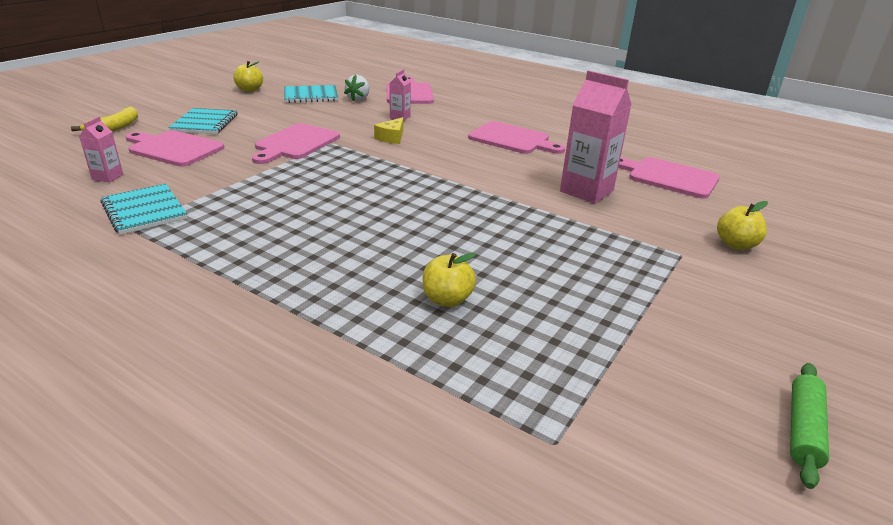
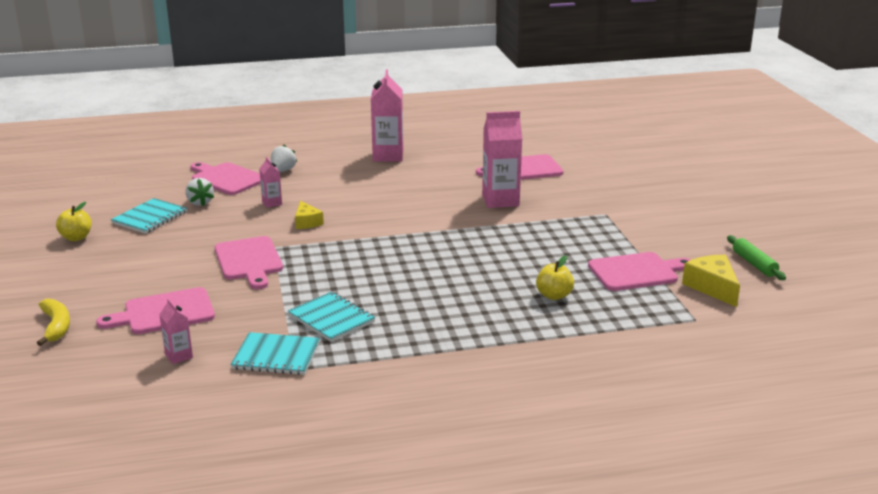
camera: 45 degrees left, 5 degrees down
(205, 123) = (127, 283): turquoise notebook -> turquoise notebook (331, 319)
(456, 102) = (282, 171): none -> white strawberry
(512, 139) = (388, 184): pink cutting board -> pink cutting board (636, 272)
(559, 121) = (388, 156): none -> pink carton
(667, 417) = (712, 287): none -> yellow cheese
(736, 244) = (618, 195): yellow apple -> none

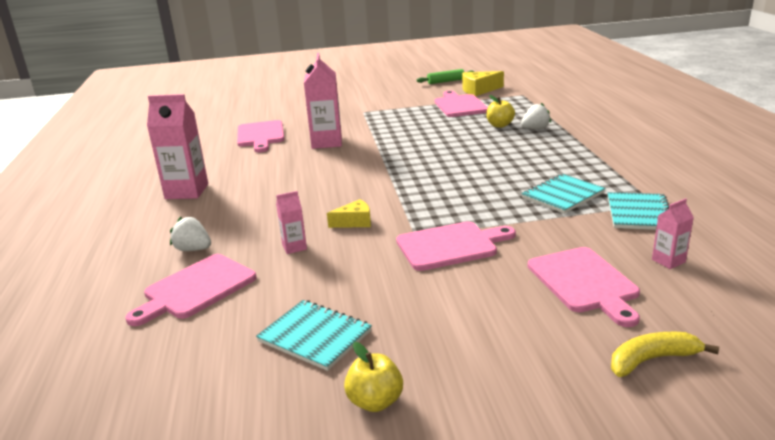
camera: 85 degrees left, 0 degrees up
(200, 202) = (274, 300): white strawberry -> white strawberry (535, 129)

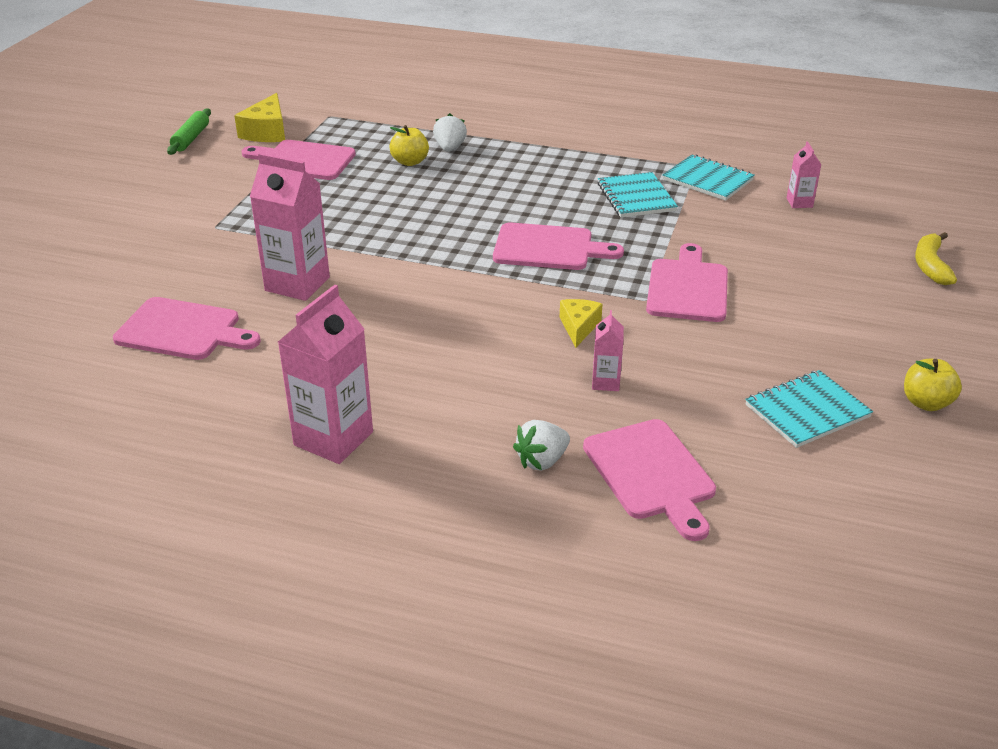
camera: 65 degrees left, 10 degrees up
(584, 282) = (807, 249): pink cutting board -> pink cutting board (548, 248)

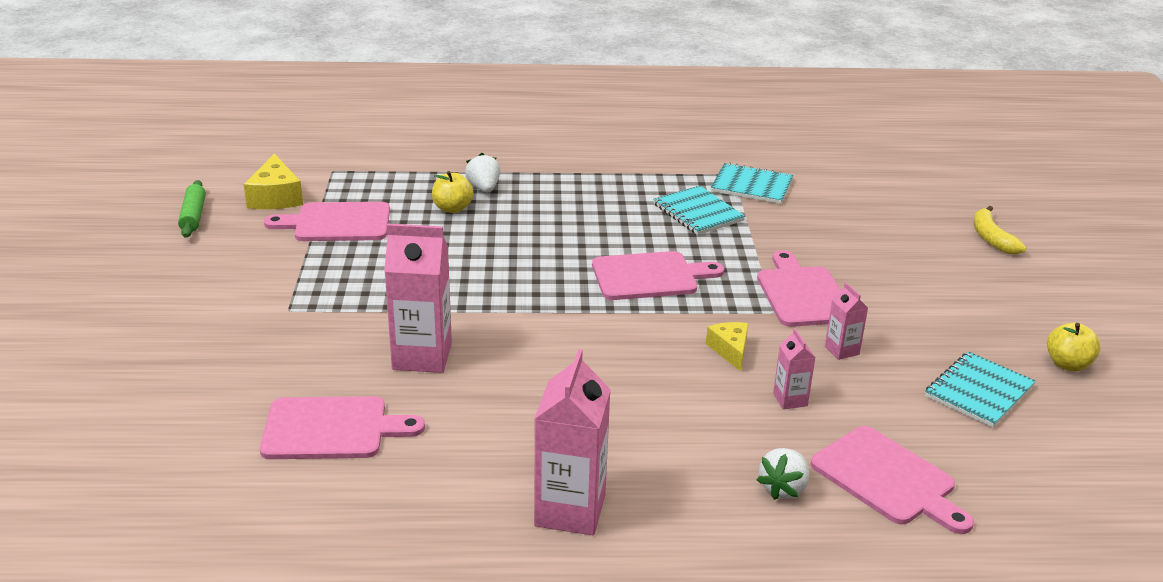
camera: 20 degrees left, 5 degrees down
(799, 203) = (846, 196): pink carton -> pink carton (842, 350)

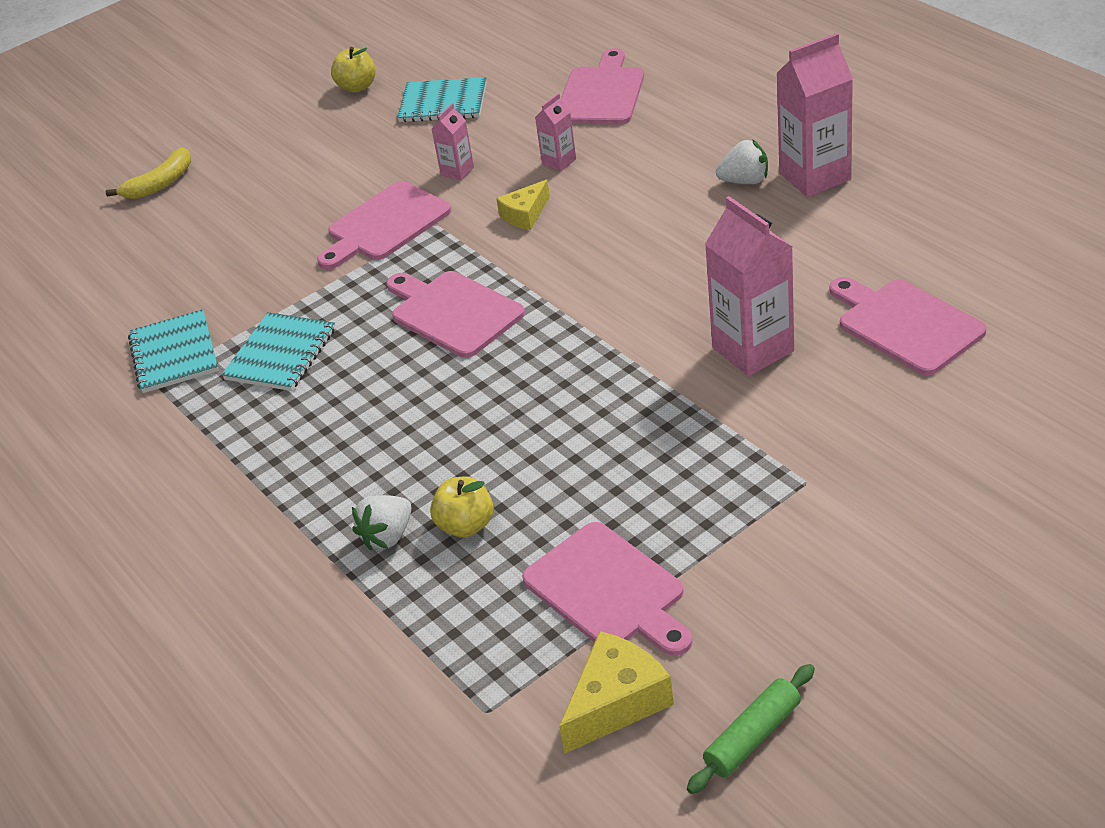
camera: 120 degrees left, 10 degrees up
(783, 488) = (668, 120): white strawberry -> white strawberry (745, 181)

